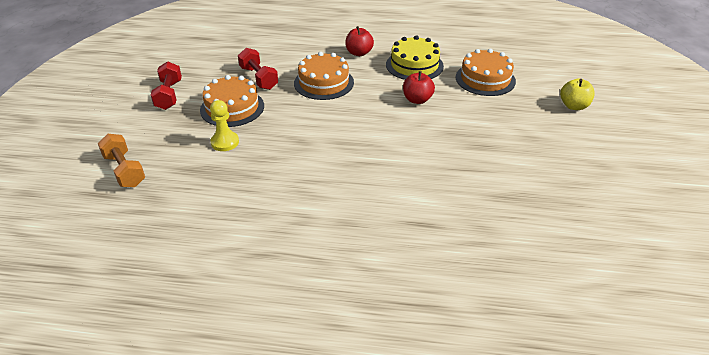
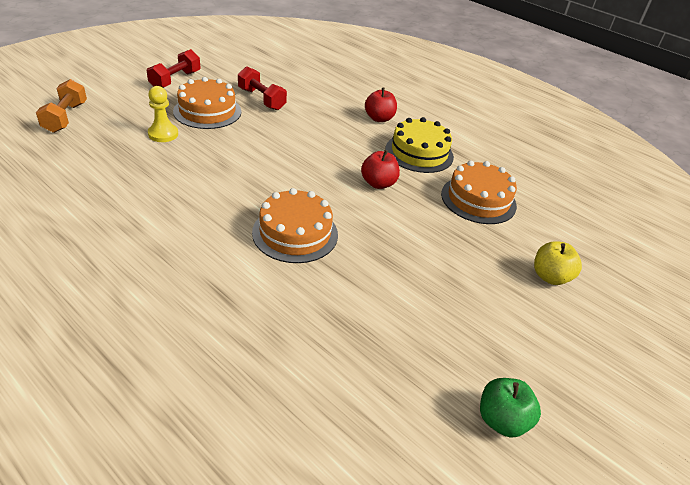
camera: 30 degrees right, 0 degrees up
(259, 78) = (261, 99): red dumbbell -> red dumbbell turned 45 degrees counterclockwise
(324, 83) = (311, 128): orange cake -> orange cake (295, 233)
(639, 197) = (501, 420): none -> green apple

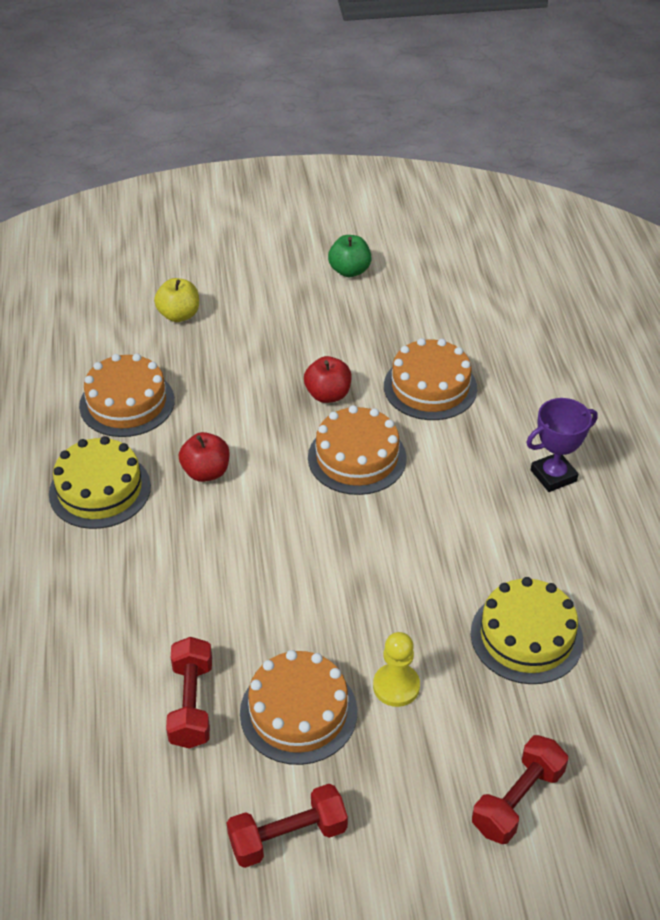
camera: 135 degrees left, 5 degrees up
(65, 117) = (517, 800): orange dumbbell -> red dumbbell
(93, 179) = (526, 636): none -> yellow cake
(123, 291) = (553, 475): none -> purple trophy
(292, 320) = (430, 387): none -> orange cake
(379, 118) = (69, 573): red apple -> red apple (328, 395)

